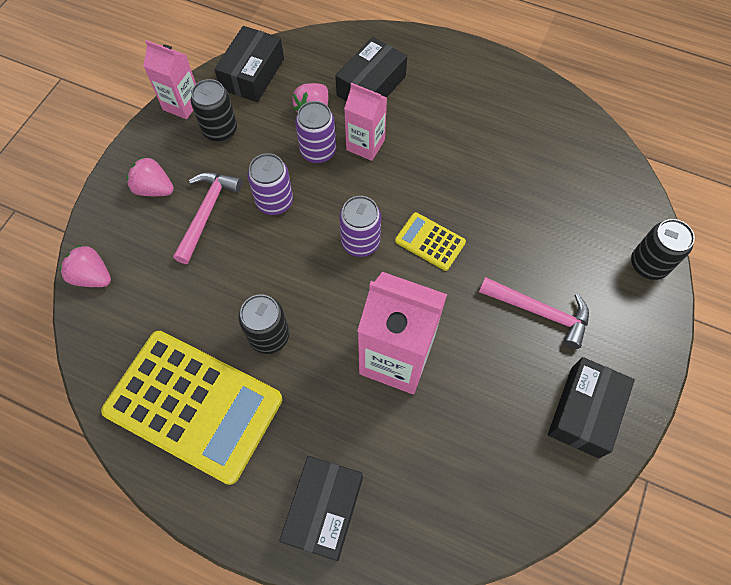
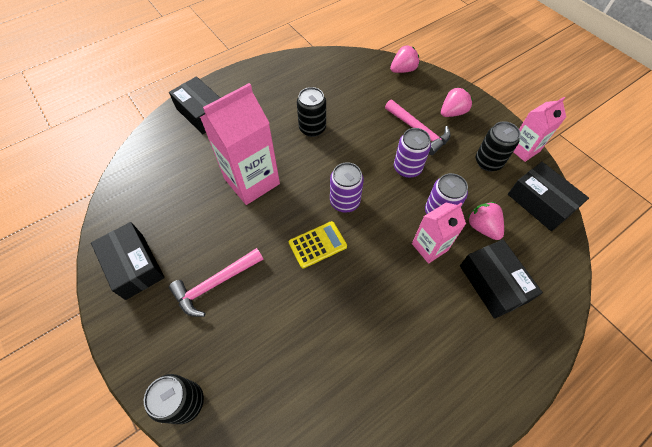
camera: 120 degrees right, 5 degrees down
(193, 405) = (297, 85): yellow calculator -> none

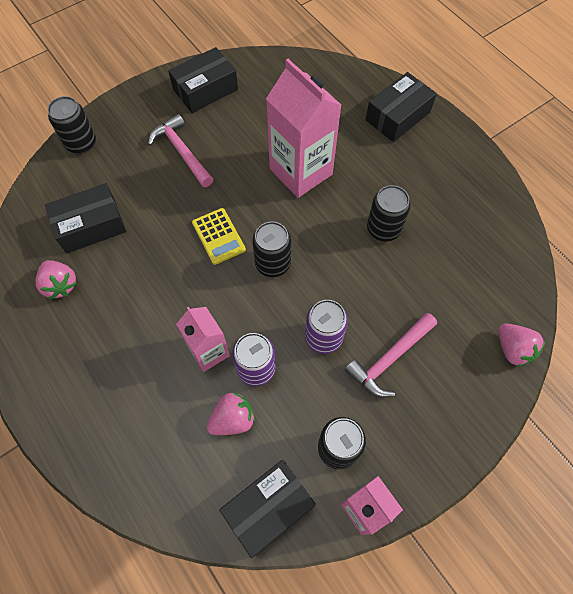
camera: 90 degrees right, 5 degrees up
(345, 202) = (272, 263): purple can -> black can
(452, 112) = (430, 412): pink strawberry -> pink strawberry (60, 285)
(493, 283) = (157, 417): black box -> black box (91, 226)

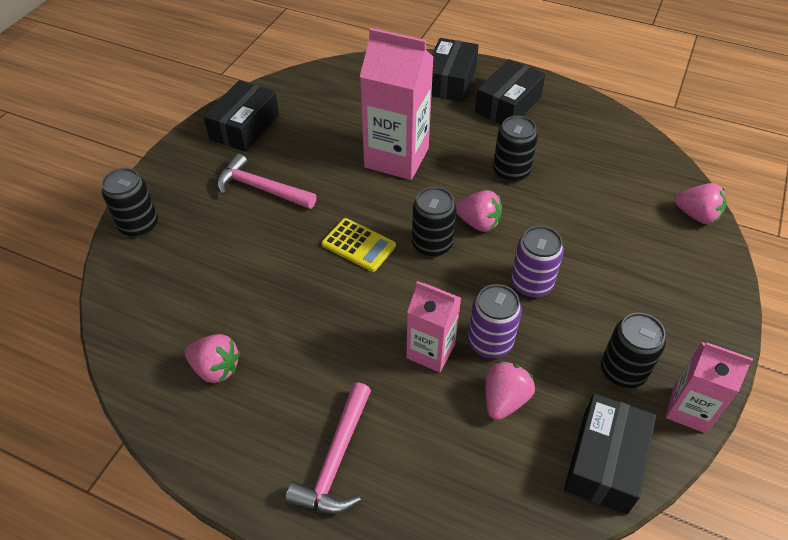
camera: 30 degrees left, 15 degrees down
(91, 226) = (209, 296): black box -> black box (508, 105)
(322, 263) = (478, 223): none -> pink strawberry
(389, 358) = (604, 272): pink hammer -> pink hammer (336, 460)

